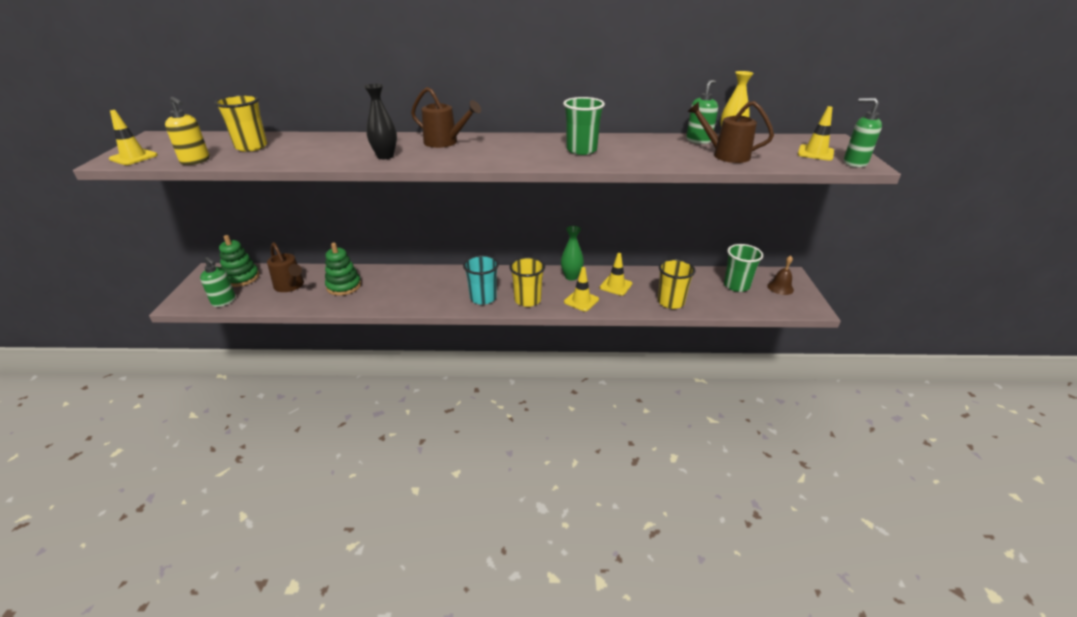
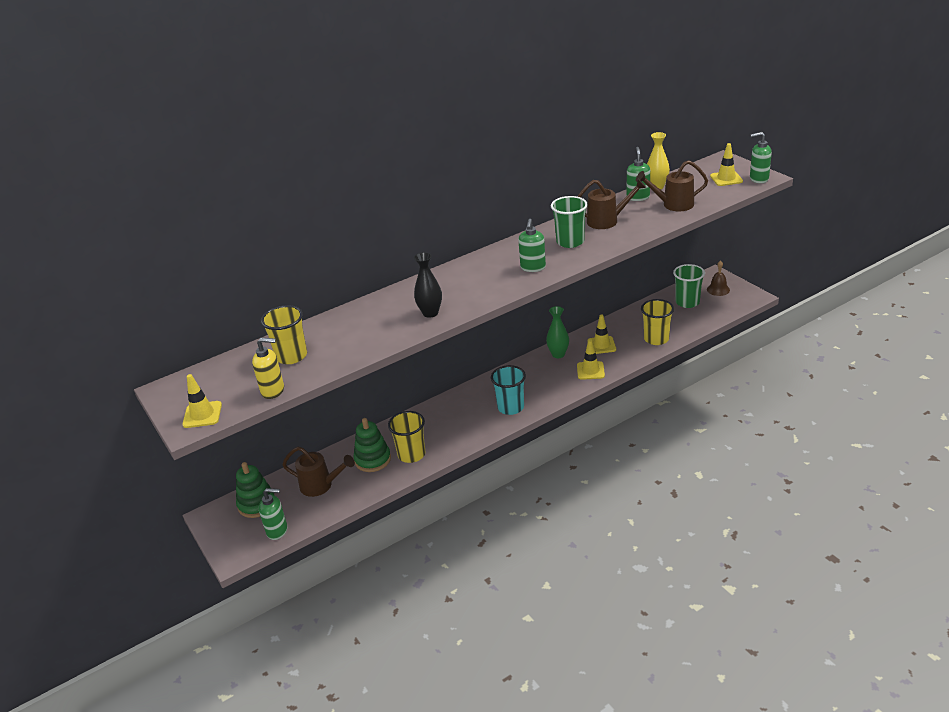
camera: 30 degrees left, 0 degrees up
(445, 142) = (453, 279): brown watering can -> brown watering can (607, 221)
(517, 156) = (533, 268): none -> green soap dispenser
(527, 300) = (548, 391): yellow cup -> yellow cup (411, 454)

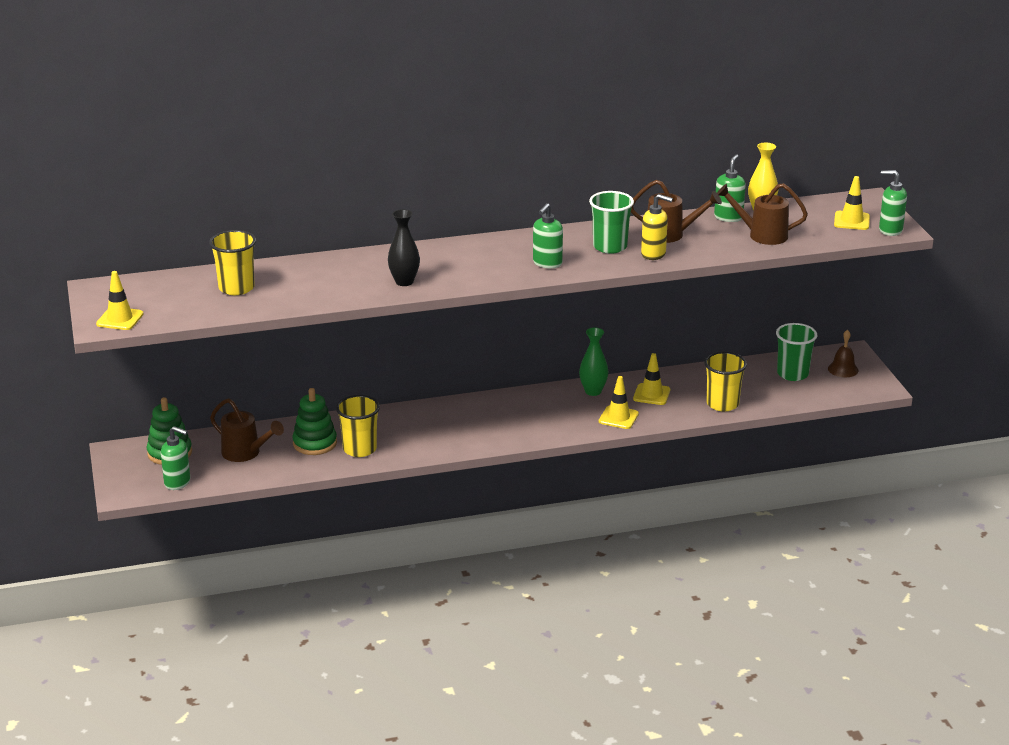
camera: 15 degrees right, 5 degrees down
(273, 391) = (199, 315): yellow soap dispenser -> yellow soap dispenser (653, 254)
(510, 407) = (499, 431): turquoise cup -> none

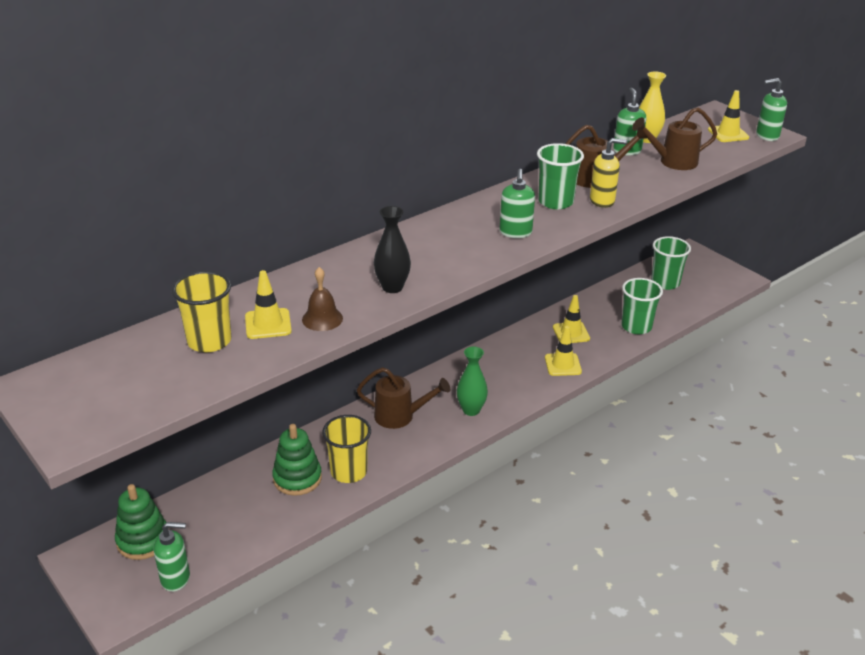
camera: 25 degrees left, 5 degrees up
(120, 319) = (89, 423): yellow traffic cone -> yellow traffic cone (268, 324)
(245, 453) = (230, 514): brown watering can -> brown watering can (400, 416)
(593, 391) = (519, 343): green vase -> green vase (471, 410)
(722, 404) = (636, 326): yellow cup -> green cup
(843, 369) = (698, 268): brown bell -> brown bell (322, 319)

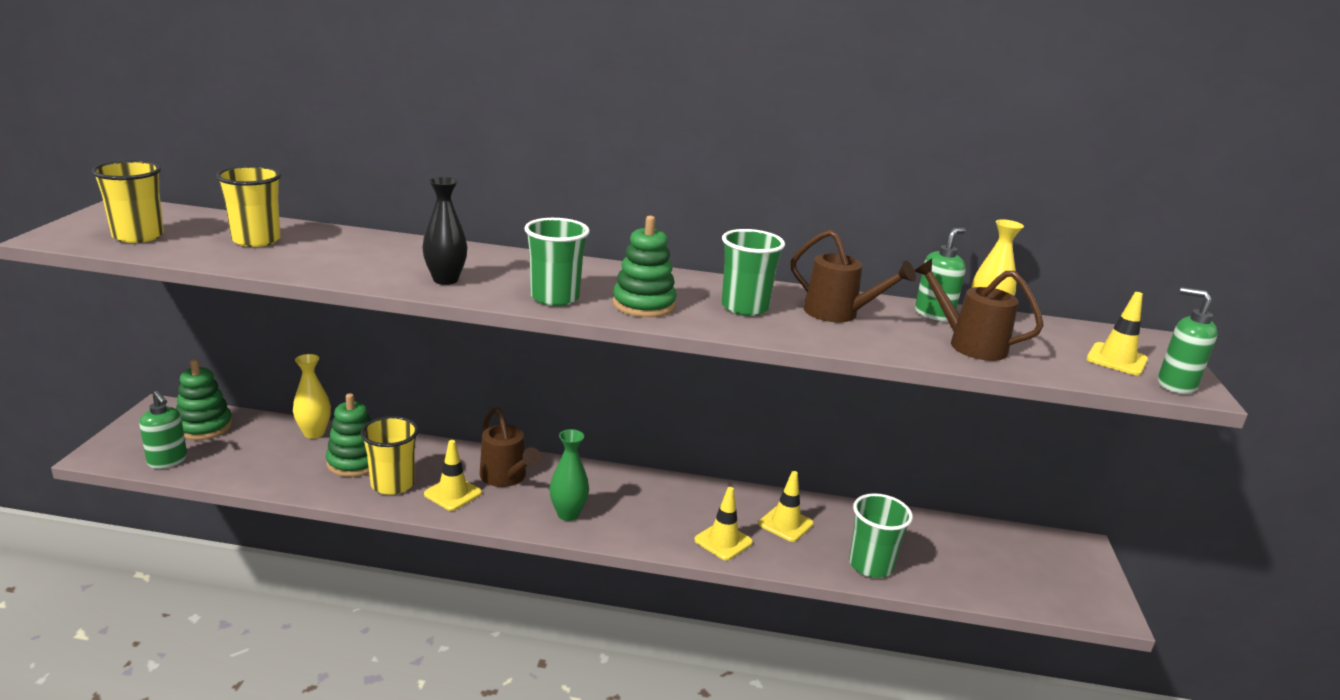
camera: 45 degrees right, 10 degrees down
(125, 396) = (138, 236): none -> yellow cup
(229, 483) = (314, 433): none -> yellow vase
(268, 324) = (311, 252): yellow traffic cone -> yellow traffic cone (453, 493)
(322, 319) = (348, 268): brown bell -> none
(515, 233) = (643, 305): green soap dispenser -> green stacking toy
(602, 201) = (796, 329): yellow soap dispenser -> none
(665, 283) = (987, 552): green cup -> green cup (555, 297)

